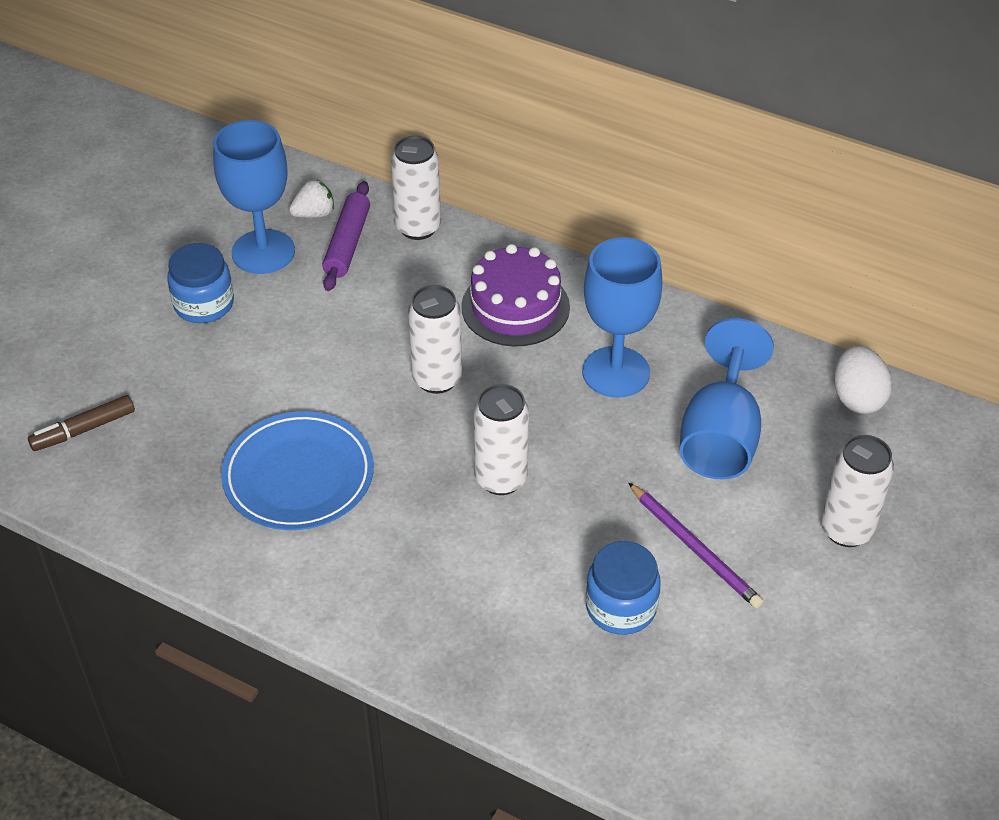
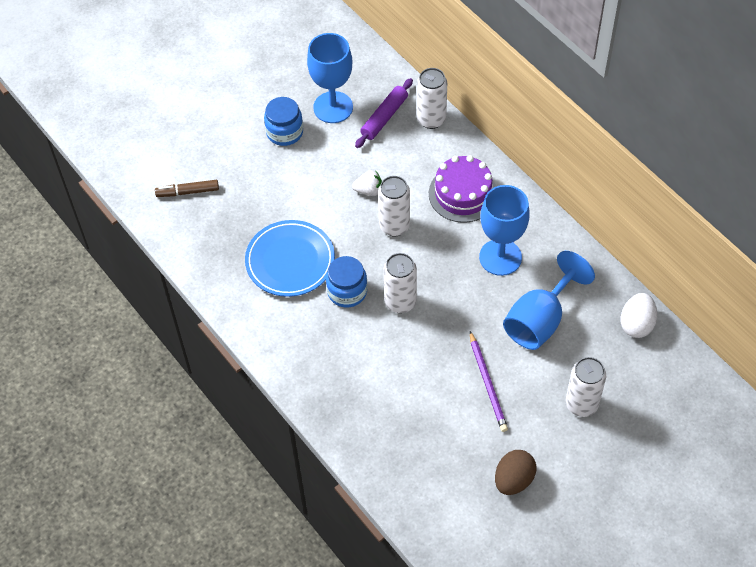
camera: 25 degrees right, 10 degrees up
(314, 214) = (374, 90): white strawberry -> white strawberry (368, 190)
(621, 607) = (428, 403): blue jar -> blue jar (347, 291)
(812, 673) = (513, 480): none -> brown egg

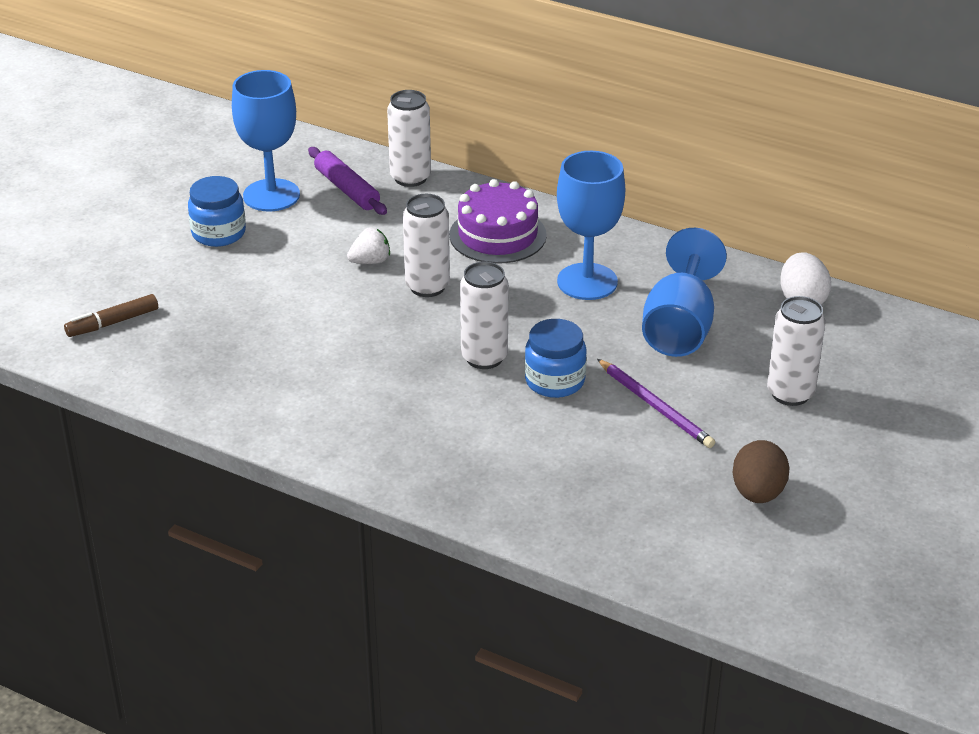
camera: 25 degrees left, 20 degrees down
(290, 261) = (304, 356): blue plate -> none
(347, 291) = (404, 366): blue jar -> blue jar (554, 381)
(384, 117) = (347, 189): purple rolling pin -> purple rolling pin turned 45 degrees counterclockwise

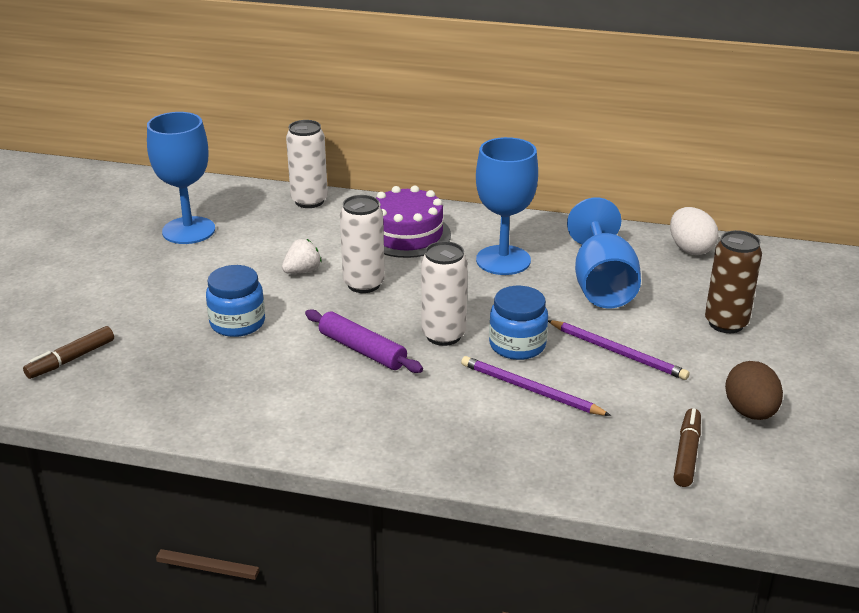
camera: 15 degrees left, 5 degrees down
(218, 233) = (150, 267): blue jar -> blue jar (237, 323)
(347, 189) = (256, 217): purple rolling pin -> purple rolling pin (362, 350)
(544, 431) = (530, 390): none -> purple pencil
(667, 524) = (686, 454): none -> brown marker
(790, 393) = (726, 323): white can -> brown can

